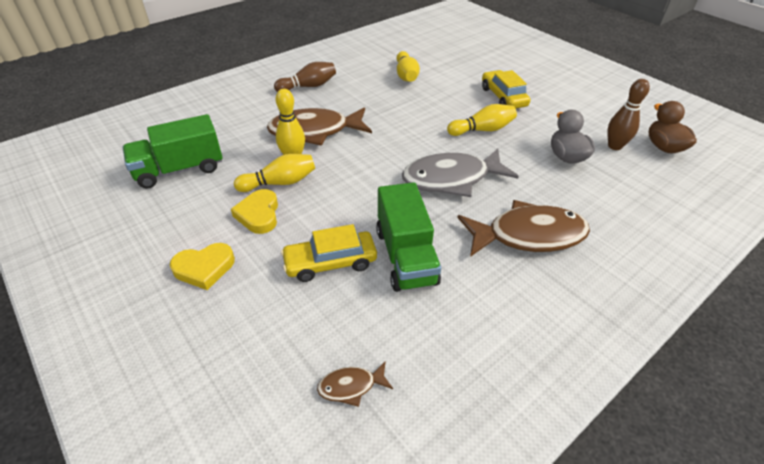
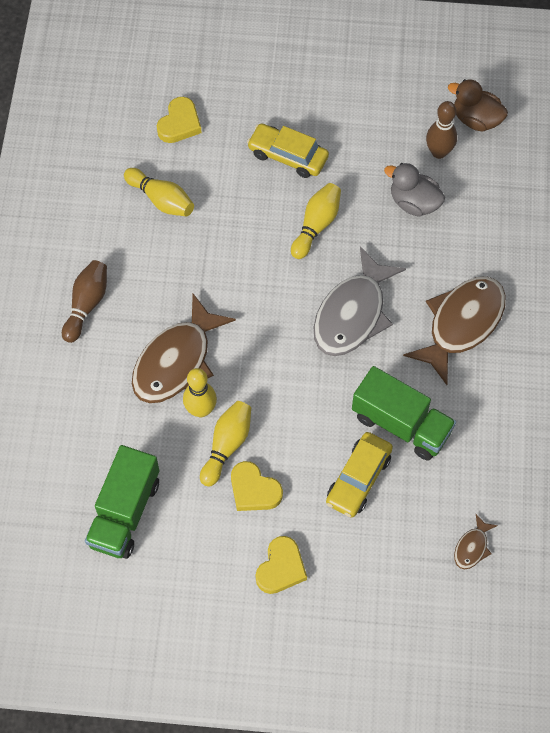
camera: 45 degrees left, 20 degrees up
(456, 59) = (179, 123): none -> yellow heart

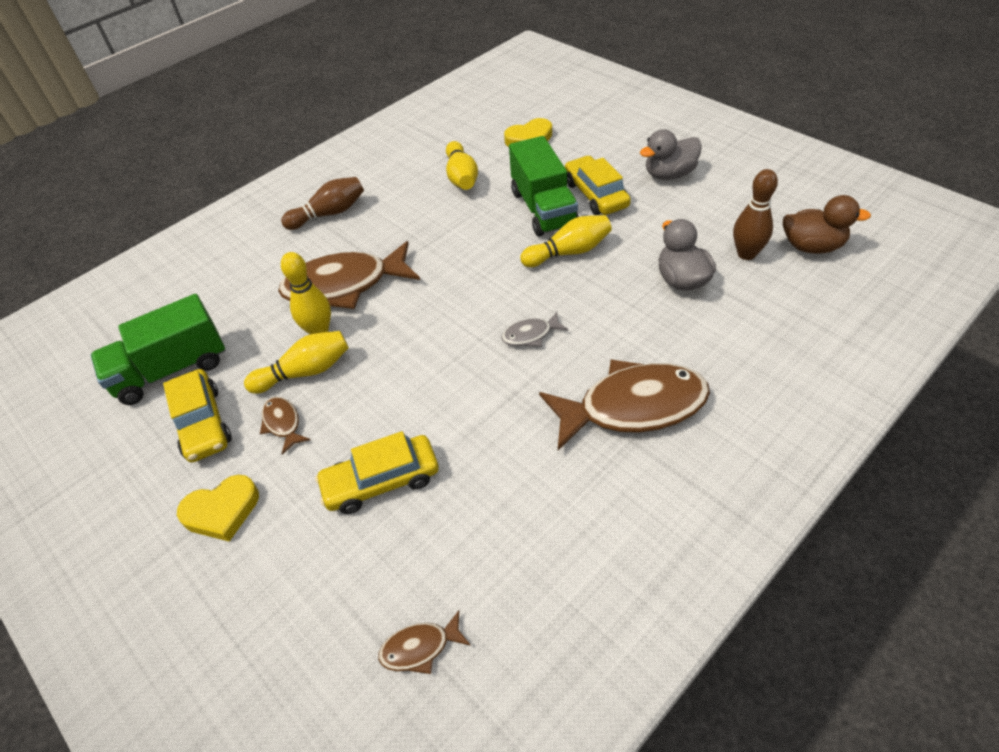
camera: 45 degrees right, 15 degrees down
(198, 529) = (202, 423): none -> yellow car
(254, 490) = (283, 423): yellow heart -> brown fish
(326, 102) = (669, 174): none -> grey duck
(353, 314) = (530, 335): grey fish -> grey fish, size x0.44
(401, 424) = (476, 459): green truck -> green truck (543, 209)
(476, 119) = (812, 246): brown duck -> brown duck turned 120 degrees clockwise

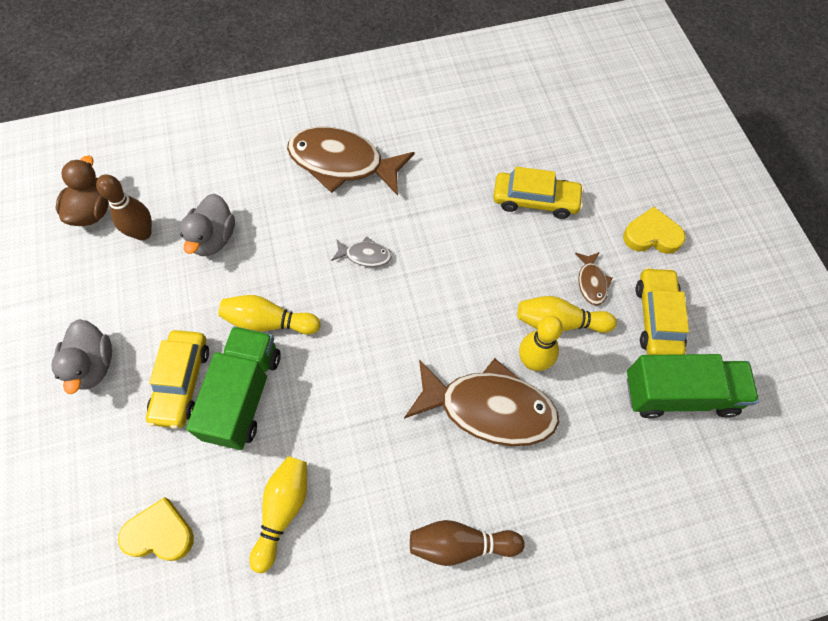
camera: 155 degrees left, 15 degrees up
(420, 647) = (552, 104): brown fish -> none
(669, 174) = (93, 365): grey duck -> grey duck turned 75 degrees clockwise
(812, 246) = (92, 211): brown duck -> brown duck turned 60 degrees clockwise

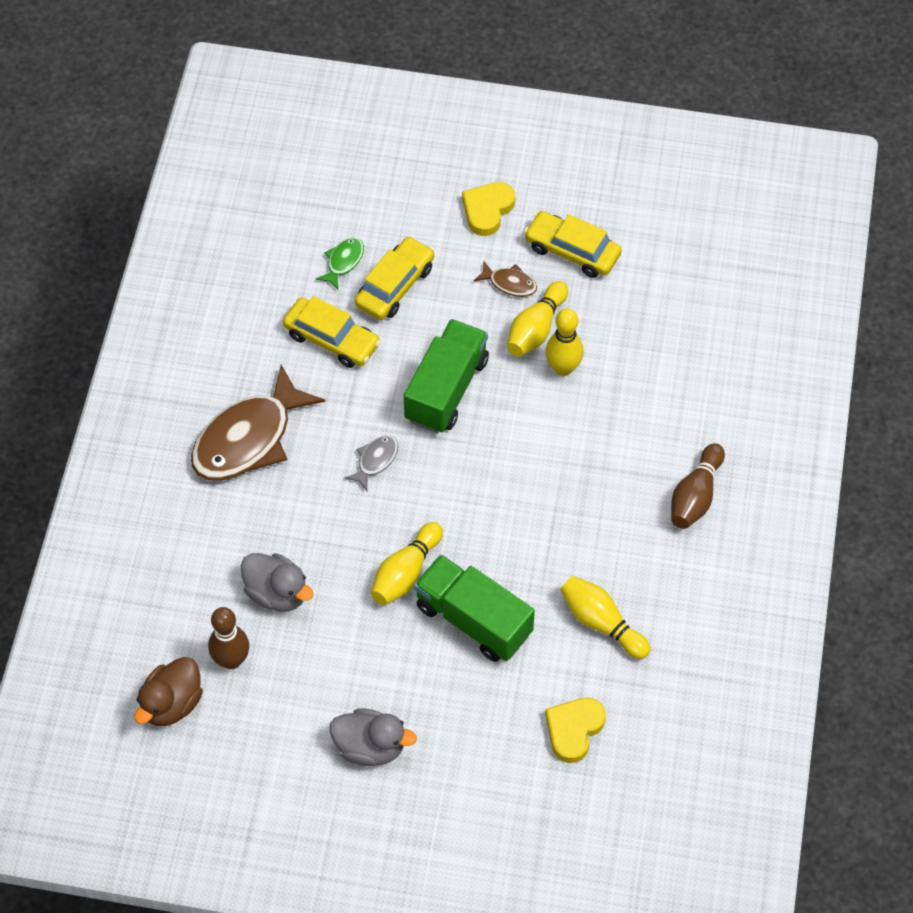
camera: 65 degrees left, 5 degrees down
(92, 211) = (172, 704): brown duck -> brown duck turned 90 degrees counterclockwise
(182, 382) = (432, 671): yellow car -> yellow car (332, 339)
(489, 408) = (588, 423): brown fish -> none
(535, 157) = (343, 262): none -> green fish
(679, 394) = (650, 272): green truck -> green truck (446, 389)

